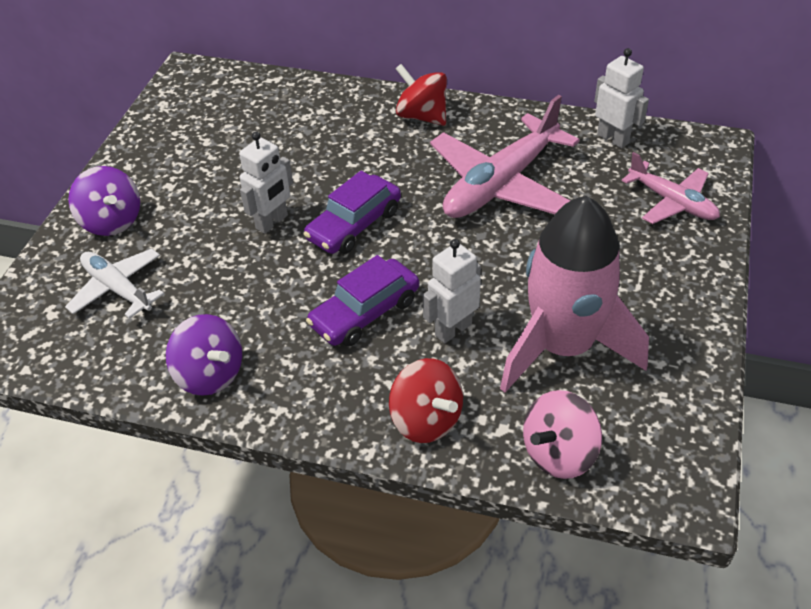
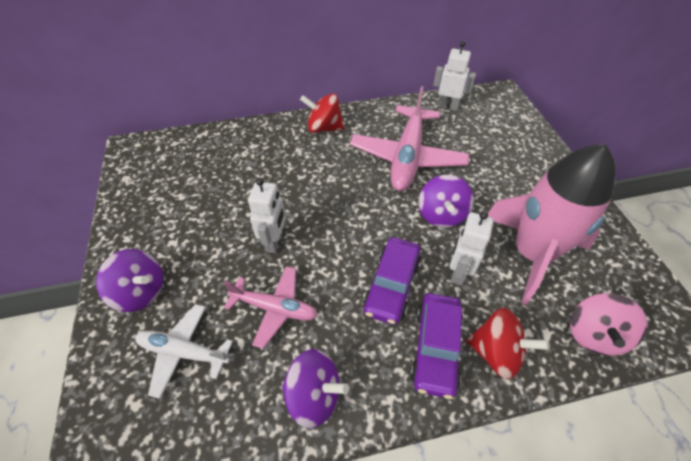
camera: 30 degrees left, 5 degrees up
(354, 225) = (335, 220): purple car -> purple car (435, 348)
(486, 264) = (441, 215): none -> purple spinning top
(672, 202) = (510, 134): pink plane -> pink plane (275, 308)

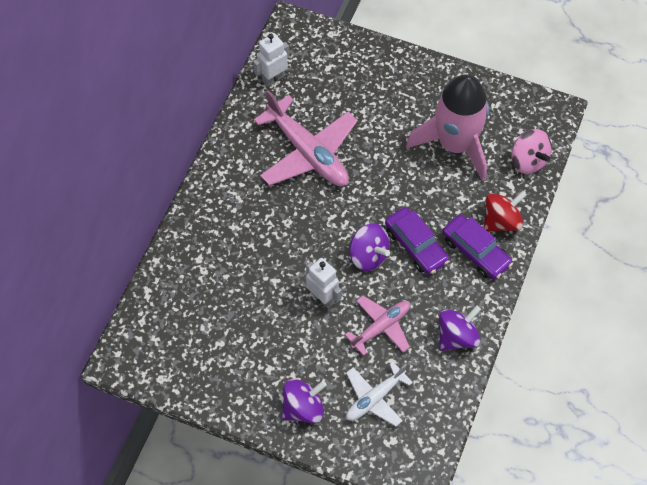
camera: 55 degrees left, 10 degrees up
(324, 128) = (221, 191): red spinning top -> none
(441, 215) = (382, 173): purple spinning top -> purple spinning top (368, 255)
(458, 272) = (435, 199): white robot -> none

